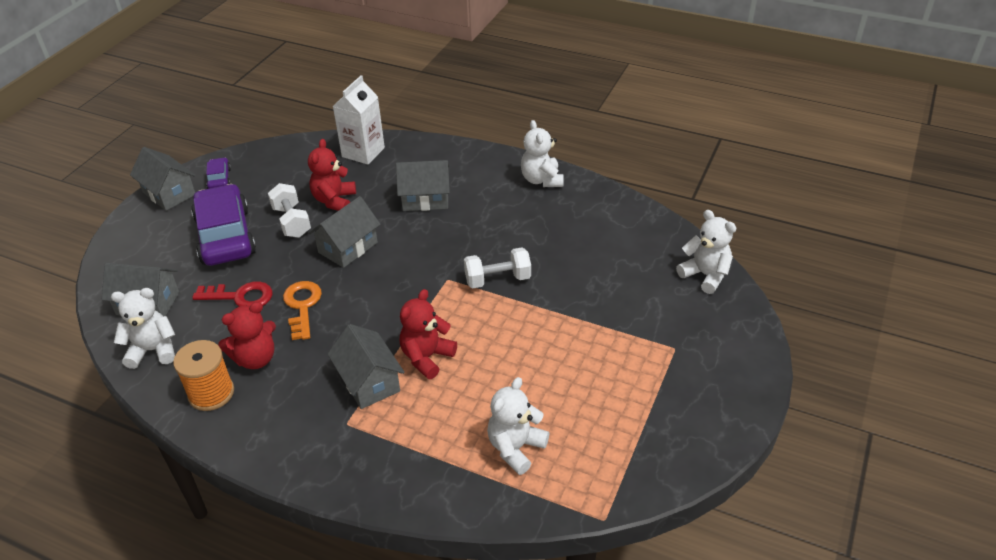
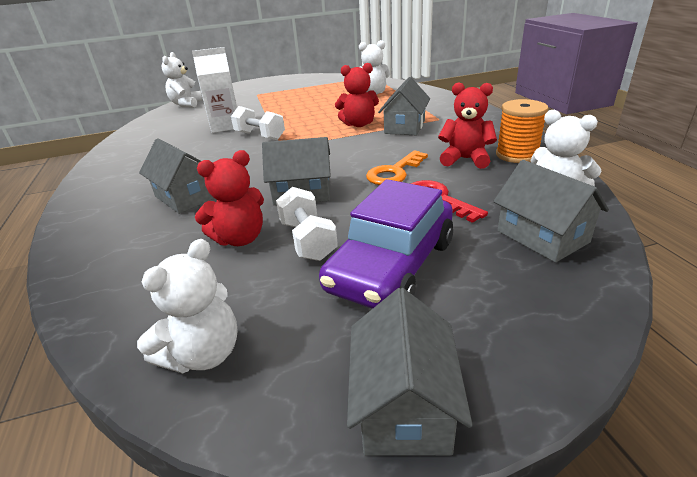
camera: 130 degrees left, 10 degrees down
(219, 179) = (299, 372): purple car -> none
(292, 222) = (308, 240): white dumbbell -> white dumbbell turned 45 degrees counterclockwise
(363, 152) = (113, 279): white carton -> white carton (226, 126)
(541, 180) = (109, 168): white teddy bear -> white teddy bear (204, 354)

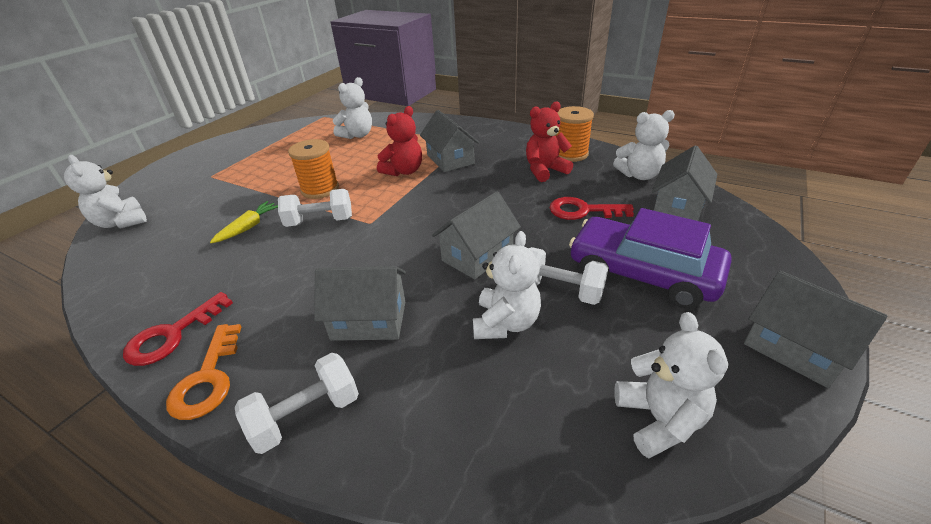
camera: 45 degrees left, 5 degrees up
(89, 223) = (306, 416): none -> white dumbbell
(116, 161) = (172, 335): none -> red key
(226, 126) = (249, 227): white carton -> yellow carrot
(240, 238) = (505, 323): red teddy bear -> white teddy bear
(292, 118) = (320, 189): none -> orange spool
(392, 265) = (642, 273): purple car -> purple car turned 135 degrees clockwise
(394, 172) = (516, 203): orange key -> orange key (208, 379)
(542, 236) = (678, 206): grey house -> grey house turned 75 degrees counterclockwise

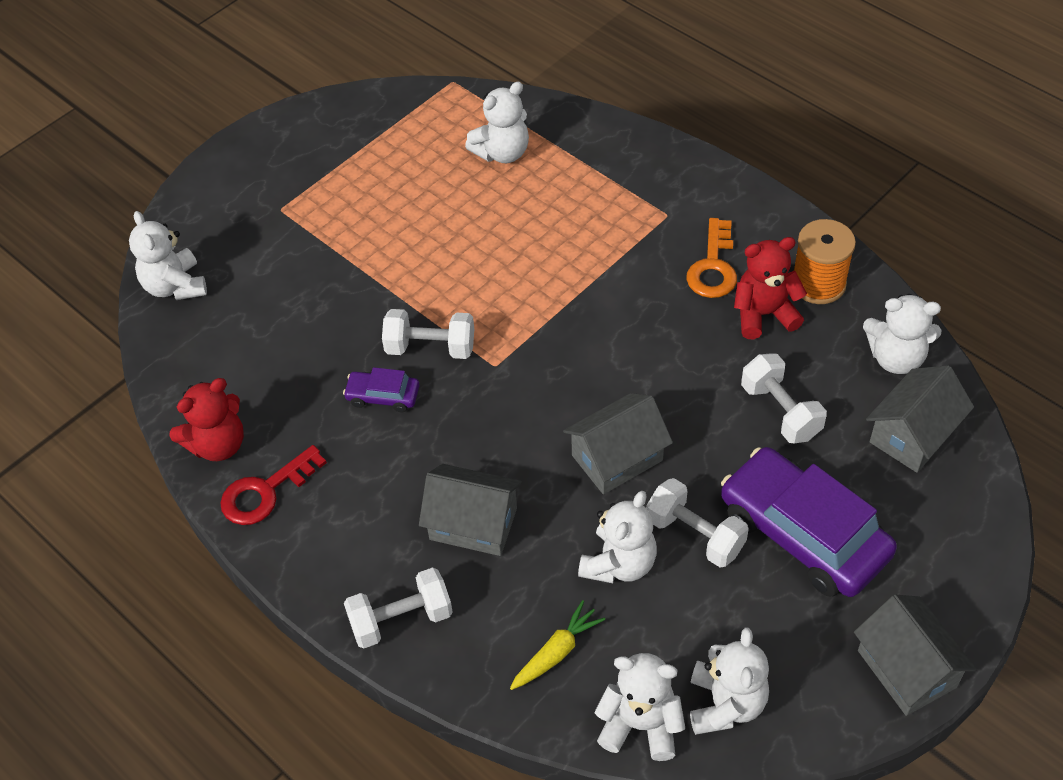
camera: 15 degrees right, 15 degrees up
(208, 379) = (307, 556): orange key -> orange key (713, 267)
(249, 227) = (339, 336): yellow carrot -> yellow carrot (557, 652)
(283, 253) = (383, 396): none -> purple car
(320, 189) = (435, 279): orange spool -> none
(404, 171) = (558, 265): red teddy bear -> red teddy bear (218, 444)
(450, 159) = (633, 253): grey house -> none
(582, 211) = (780, 411): red key -> white dumbbell
(585, 463) = (640, 725): none -> white teddy bear

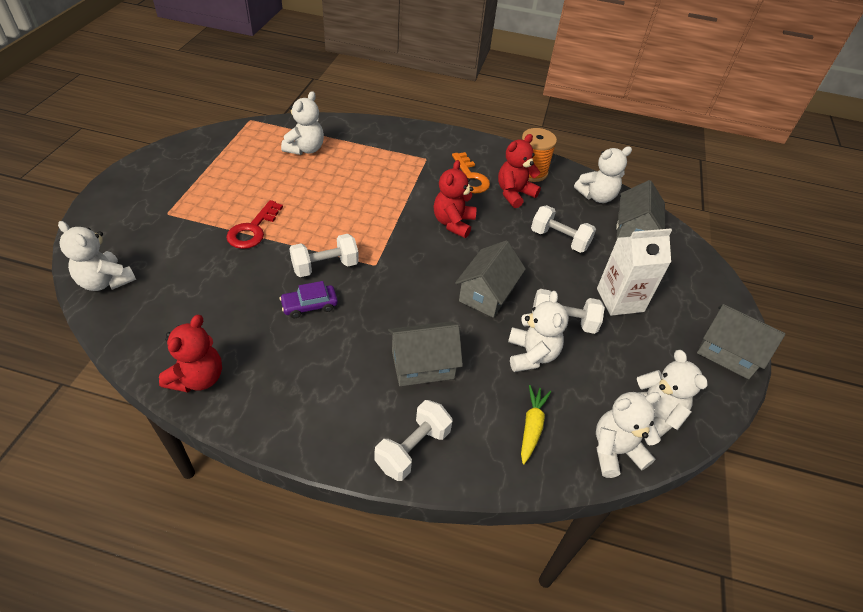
camera: 35 degrees left, 5 degrees down
(265, 492) = (255, 398): red key -> red key (252, 230)
(639, 335) = (453, 223): none -> red teddy bear
(803, 534) = (620, 300): purple car -> white carton

